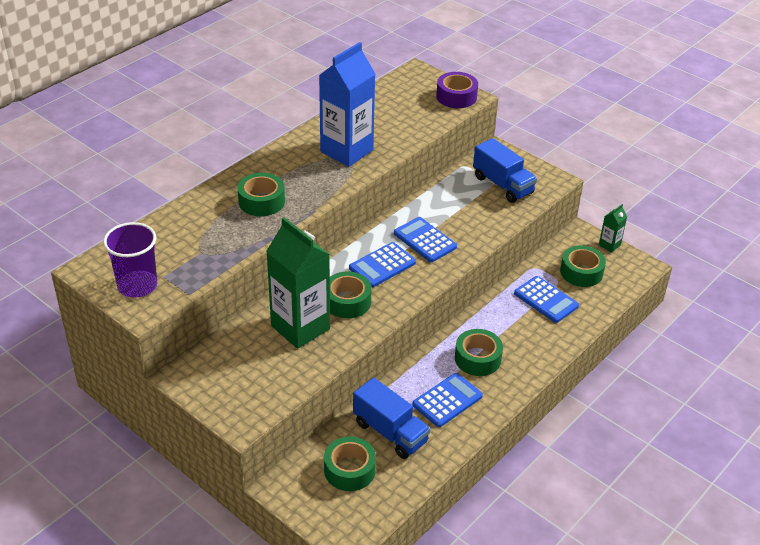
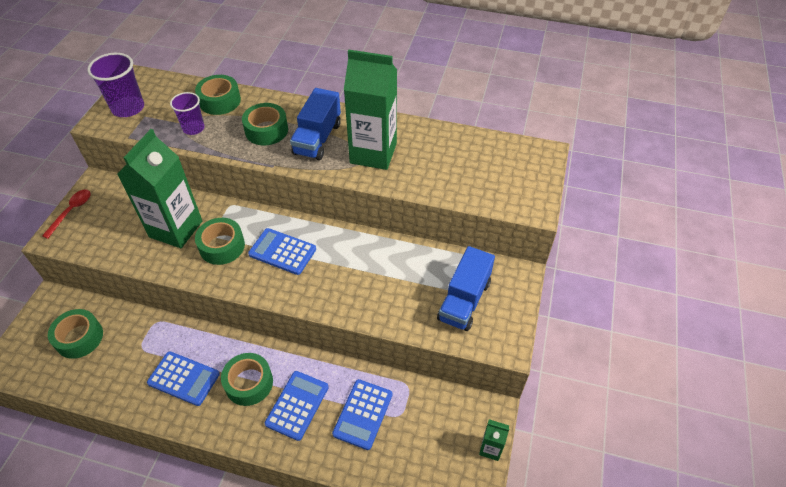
camera: 65 degrees right, 10 degrees up
(211, 402) = (71, 211): none -> red spoon
(216, 246) = (193, 128): none -> purple cup
(346, 151) = (373, 153): blue carton -> green carton
(390, 432) = (130, 350): blue truck -> blue truck (317, 138)
(425, 240) = (336, 269): blue calculator -> blue calculator (297, 405)
(456, 96) = (526, 197): purple tape -> none
(581, 272) = (426, 434): green tape -> green tape (220, 101)

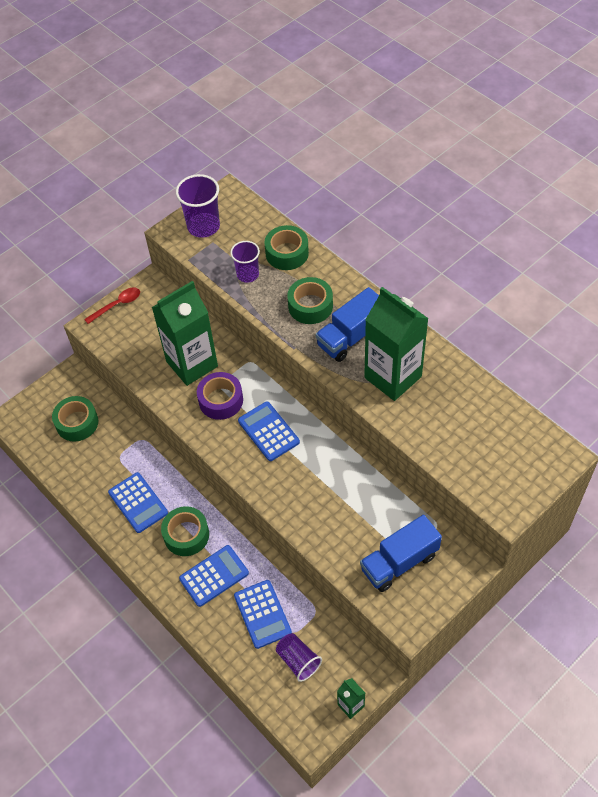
camera: 35 degrees right, 5 degrees up
(222, 246) = (221, 400): green tape -> purple tape
(363, 414) = (262, 614): blue calculator -> blue calculator turned 75 degrees counterclockwise
(420, 437) = (298, 661): none -> purple cup

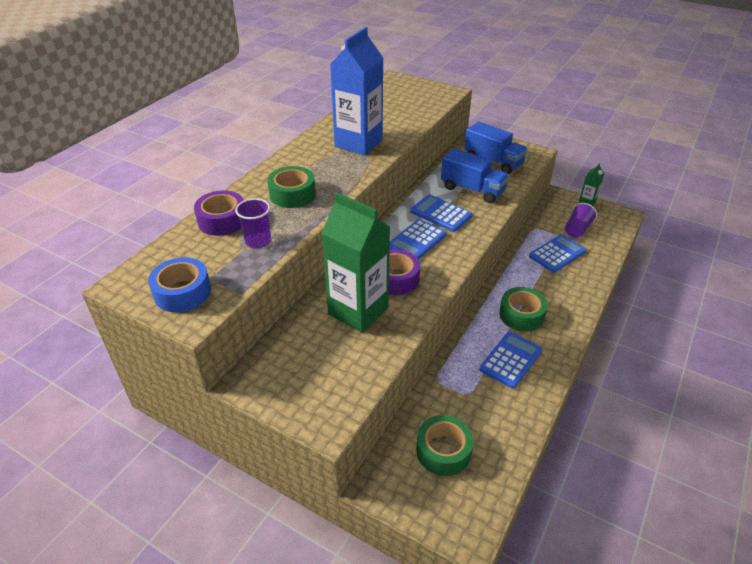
camera: 110 degrees left, 15 degrees down
(117, 305) = (287, 406): red spoon -> none
(203, 226) = (182, 292): purple cup -> blue tape
(214, 576) = (546, 288): blue calculator -> blue calculator (440, 214)
(287, 253) = (222, 220): green tape -> purple tape
(351, 336) = (322, 167): blue truck -> blue truck (472, 190)
(393, 377) = (358, 143): green carton -> blue carton

